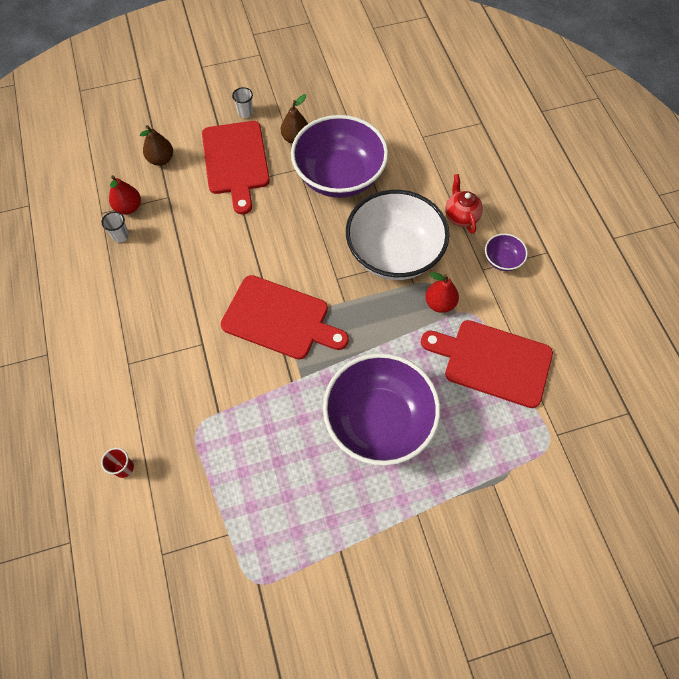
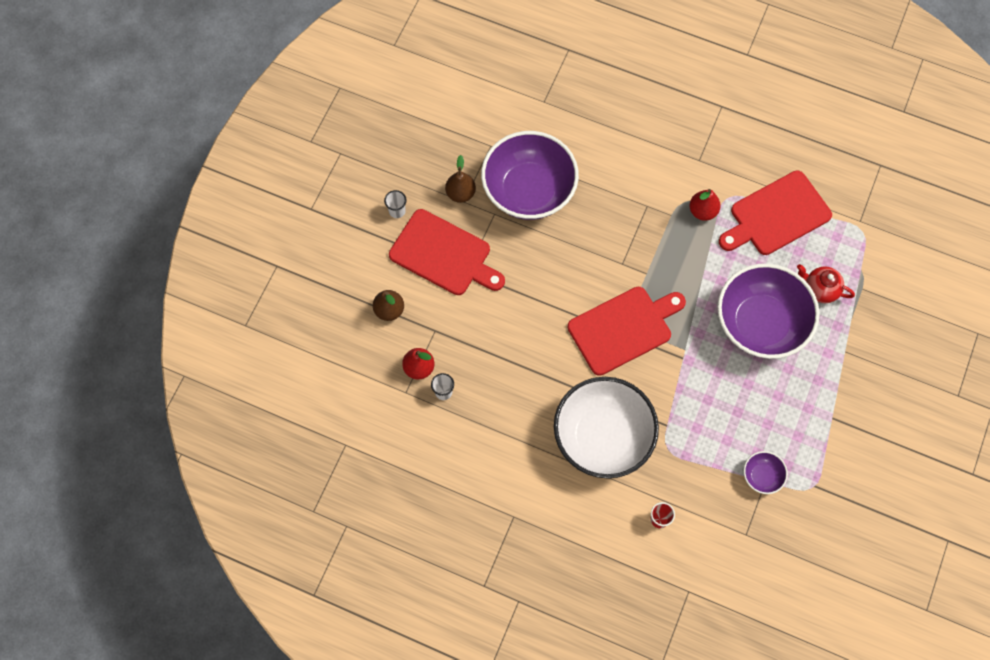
camera: 50 degrees left, 5 degrees up
(394, 253) = (634, 207): white bowl -> white bowl (602, 437)
(461, 216) = (641, 136): red teapot -> red teapot (820, 289)
(502, 260) = (702, 141): purple bowl -> purple bowl (762, 476)

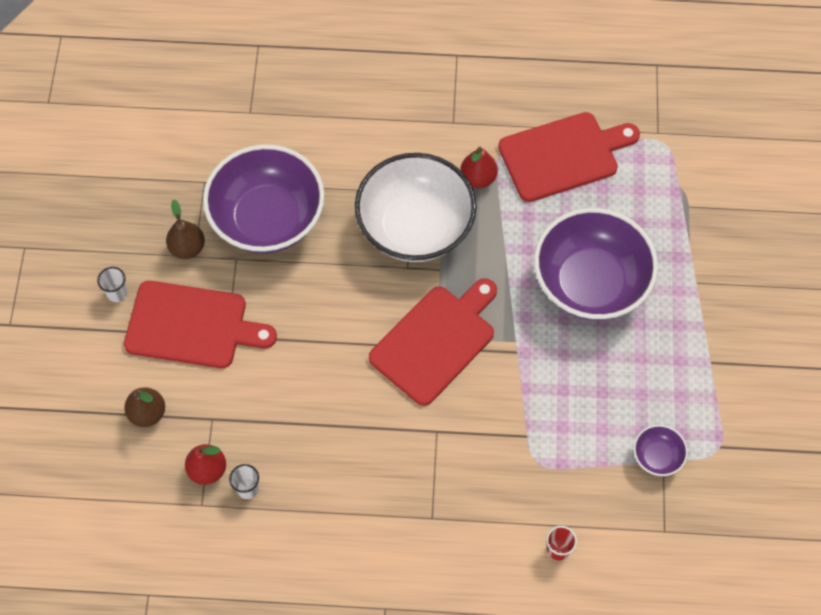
camera: 20 degrees left, 5 degrees down
(602, 437) = (457, 476): white bowl -> white bowl (415, 227)
(776, 215) = (563, 156): red cutting board -> red cutting board turned 150 degrees counterclockwise
(820, 289) = (642, 223): red teapot -> none

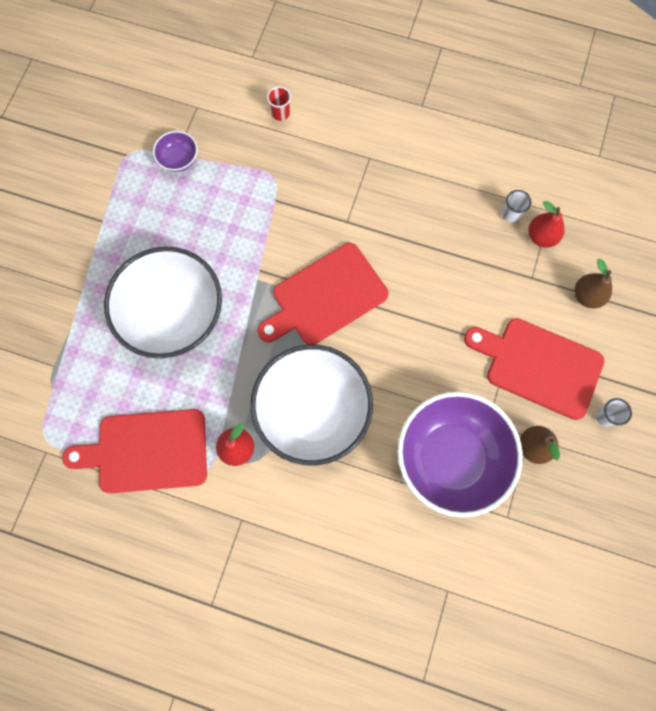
camera: 165 degrees left, 10 degrees up
(590, 283) = (173, 315): purple bowl -> white bowl

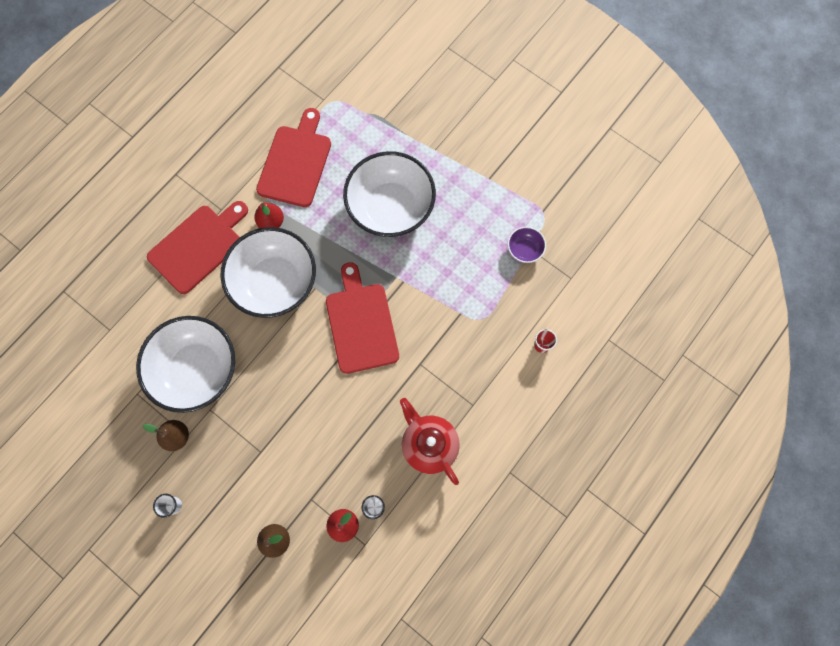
camera: 110 degrees right, 0 degrees up
(427, 185) = (429, 445): none -> red teapot
(451, 457) = (197, 370): purple bowl -> white bowl
(539, 366) = (235, 470): red cutting board -> red cutting board (198, 246)

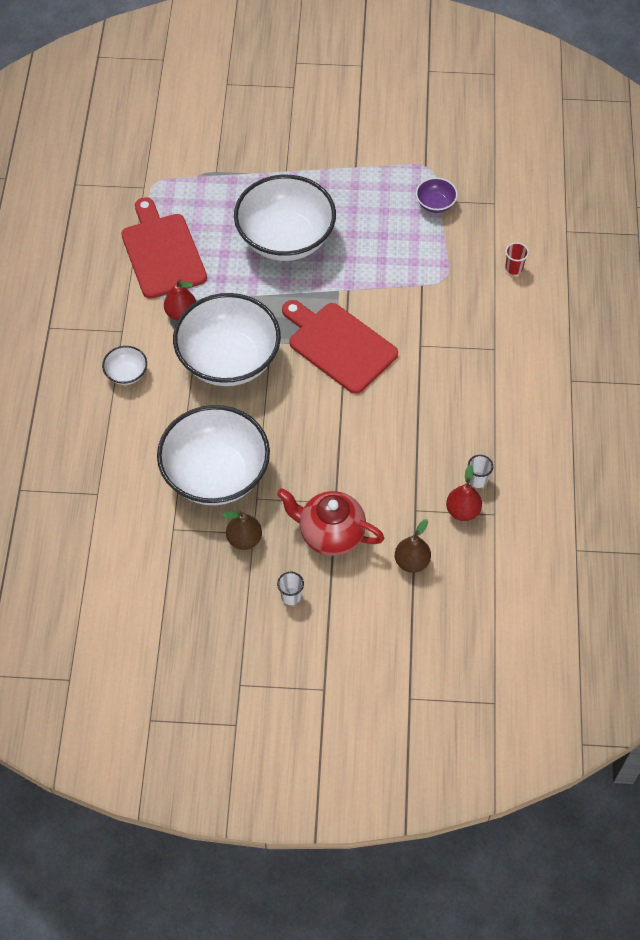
camera: 35 degrees left, 15 degrees down
(198, 246) = (126, 373): red cutting board -> white bowl
(429, 445) = (483, 402): red teapot -> red teapot (330, 534)

